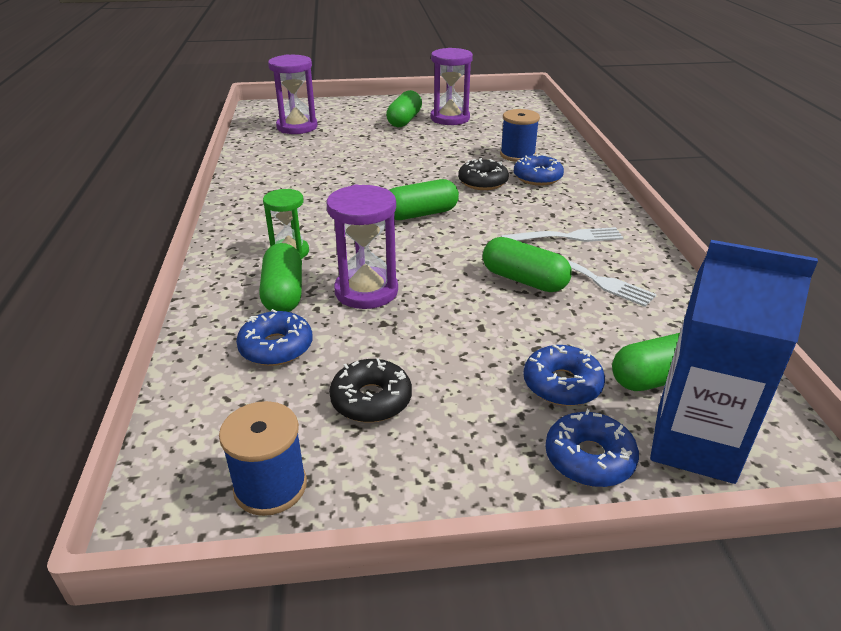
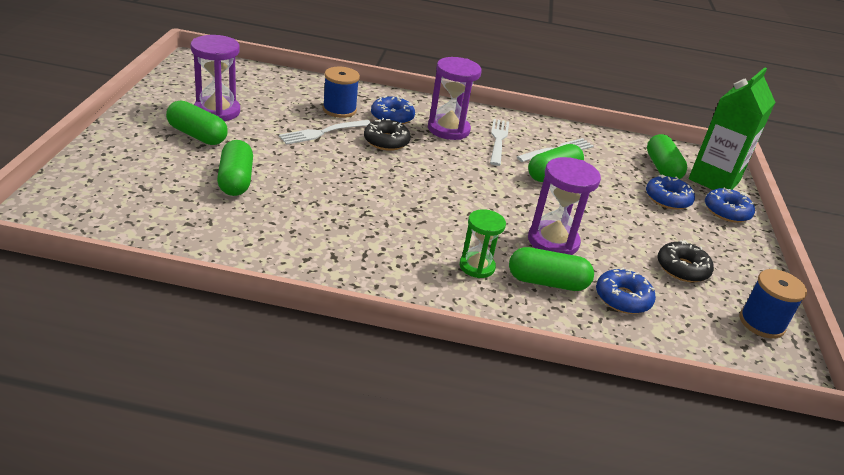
camera: 80 degrees left, 0 degrees up
(297, 127) = (148, 204): purple hourglass -> purple hourglass (448, 129)
(420, 214) = (433, 186): green capsule -> green capsule (235, 180)
(464, 156) = (323, 132): none -> white fork
(694, 444) = (714, 180): blue carton -> green carton

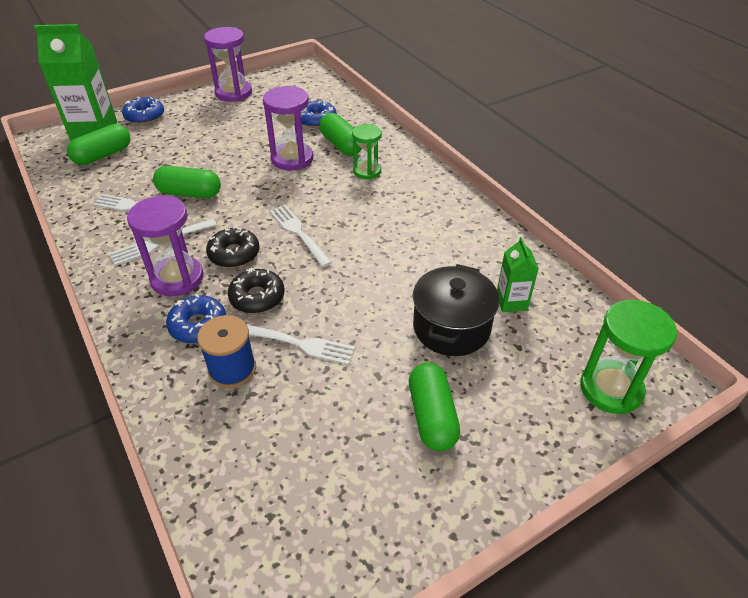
camera: 125 degrees left, 10 degrees up
(79, 195) = (611, 389): none -> green hourglass
(206, 216) = (511, 302): none -> green carton
(217, 111) = (369, 451): purple hourglass -> purple hourglass (233, 93)
(235, 180) = (451, 327): green capsule -> black pot
(431, 187) = (299, 233): none -> white fork
(667, 199) = (158, 139): blue donut -> none
(682, 268) = (252, 112): black donut -> black donut (234, 254)
(761, 323) = (272, 82): blue spool -> none

